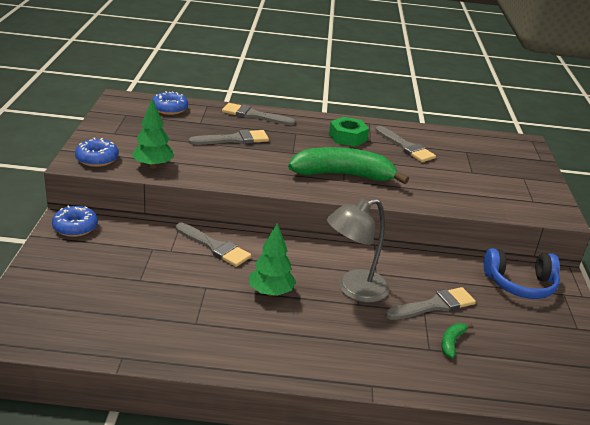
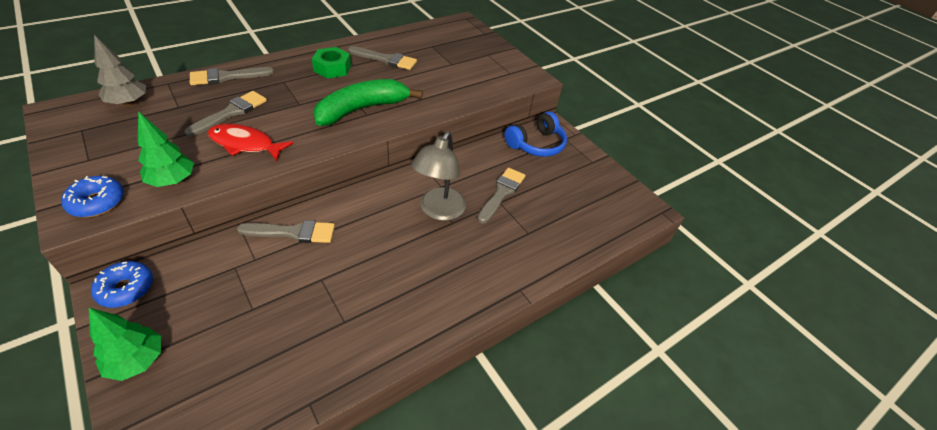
camera: 40 degrees left, 15 degrees up
(169, 109) = (128, 103): blue donut -> grey tree
(224, 163) = (245, 144): none -> red fish
(271, 292) = (380, 251): green tree -> green tree (137, 361)
(452, 342) = (537, 218): green banana -> none

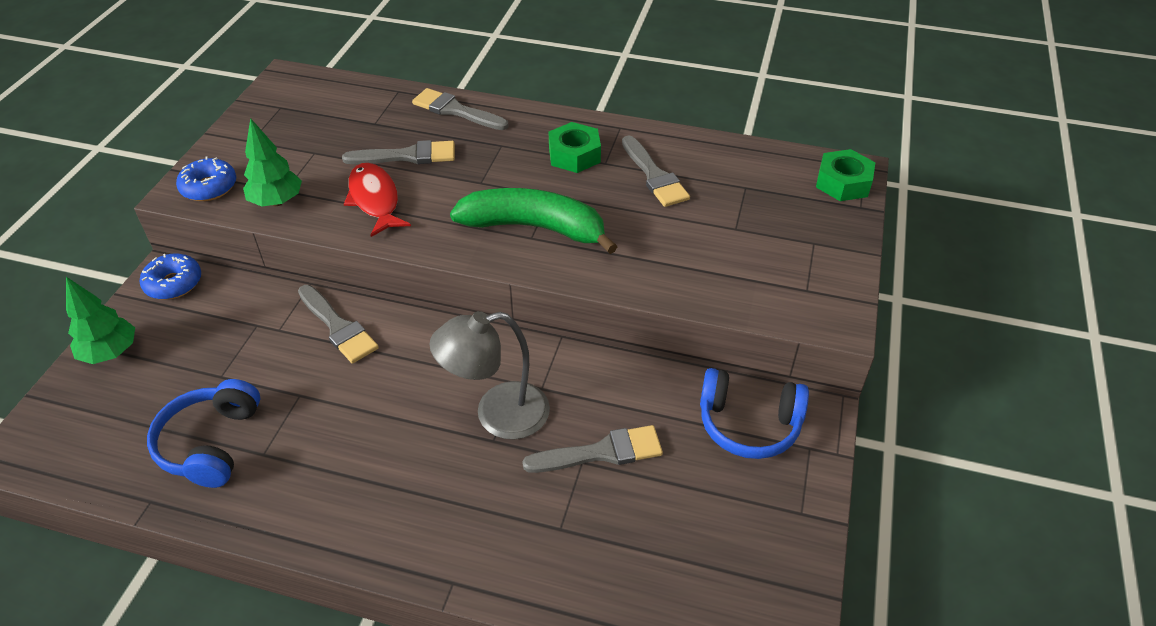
camera: 55 degrees right, 0 degrees up
(128, 103) = (343, 97): grey tree -> none
(302, 344) = (210, 443): none -> blue headphones
(466, 27) = (843, 183): none -> green nut

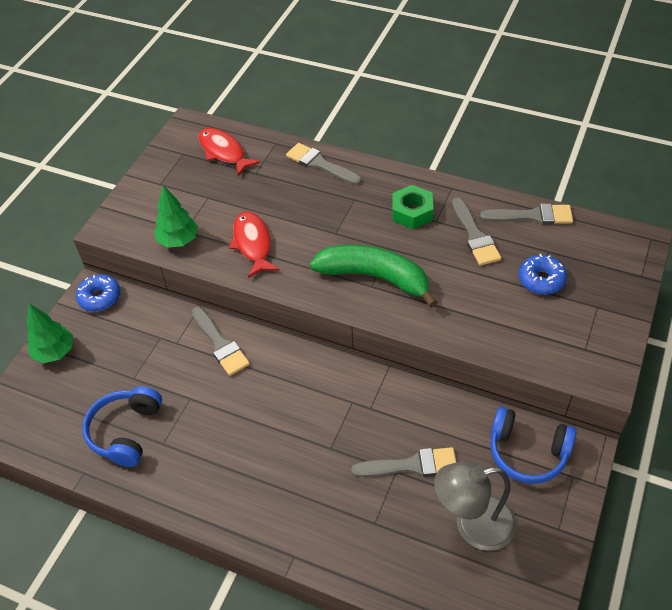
camera: 10 degrees right, 5 degrees up
(209, 187) = (128, 224): blue donut -> blue donut (541, 280)
(333, 103) = (224, 152): none -> red fish
(407, 156) = (280, 205): grey brush -> grey brush (532, 216)
(497, 415) = (335, 427): grey lamp -> grey lamp (473, 525)
(843, 183) = (630, 252): green nut -> none

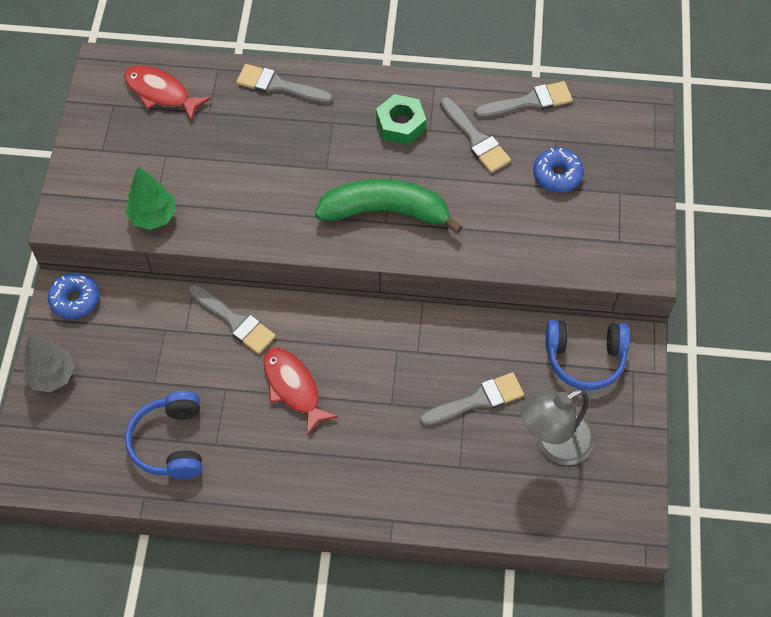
camera: 20 degrees left, 10 degrees up
(55, 352) = (52, 375): green tree -> grey tree
(253, 244) = (239, 201): red fish -> red fish (293, 387)

